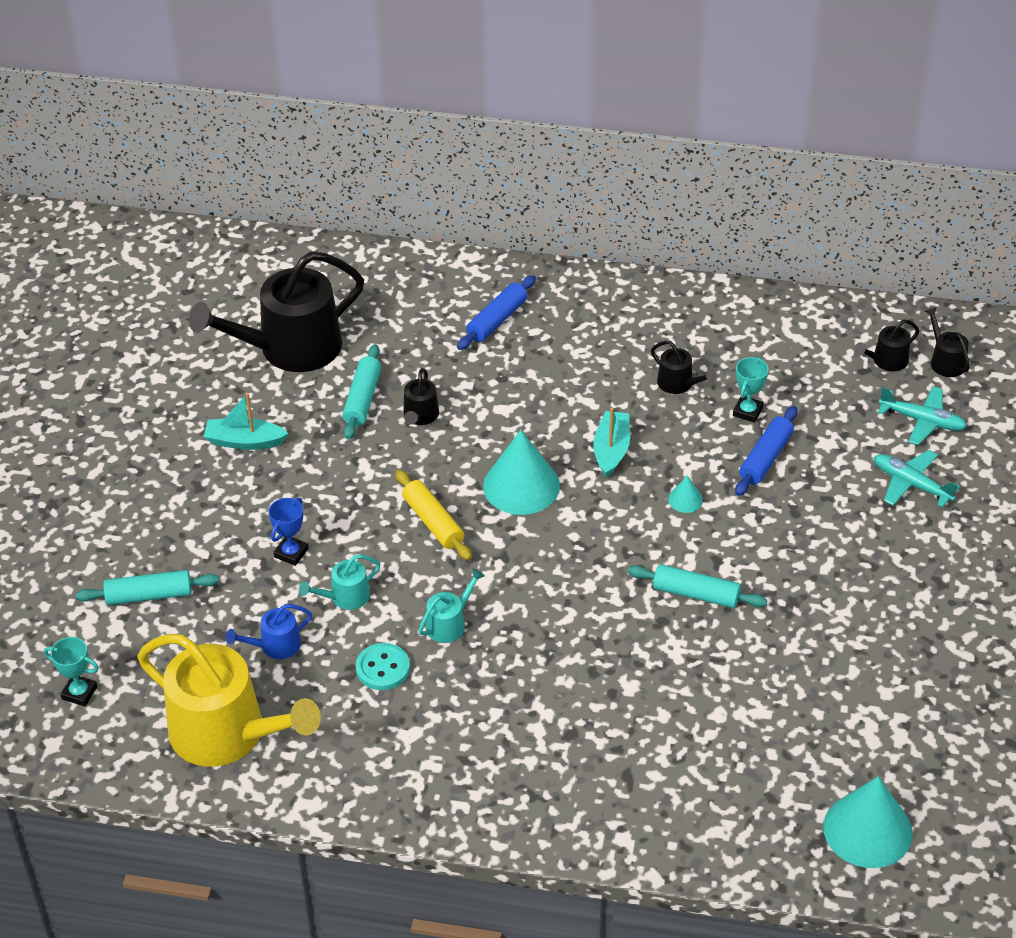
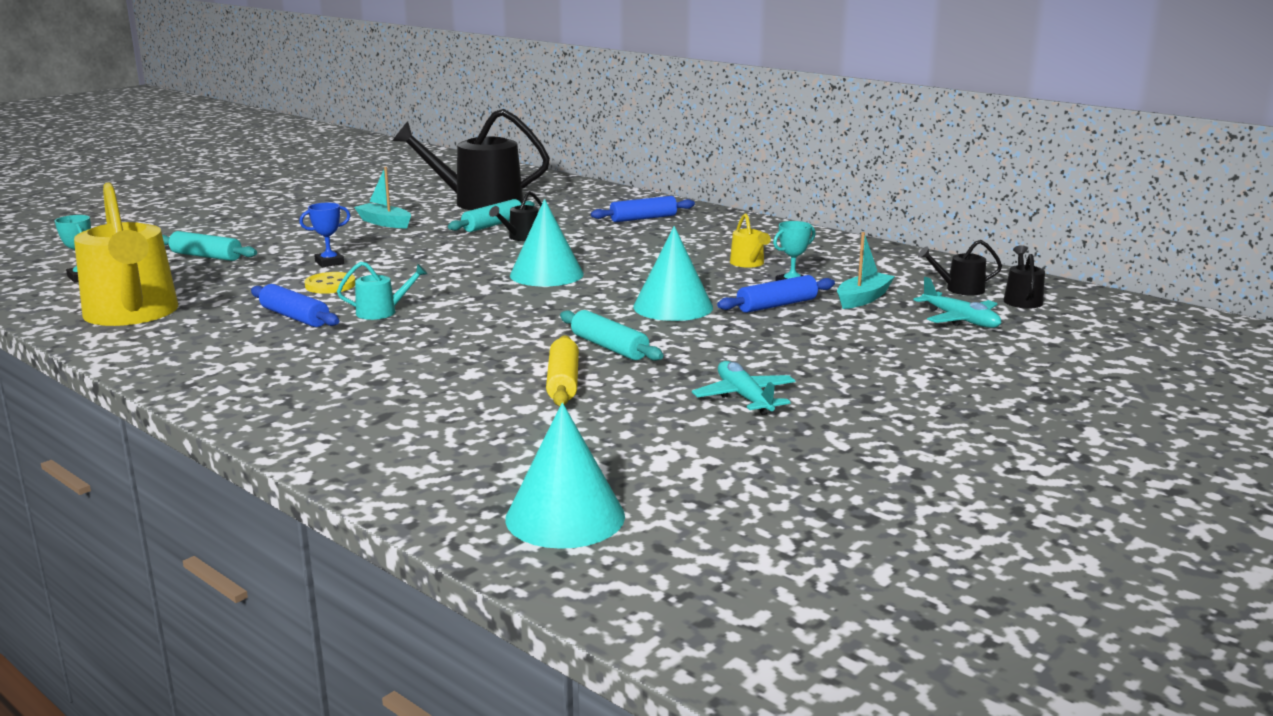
camera: 30 degrees right, 25 degrees down
(275, 645) = (242, 291): blue watering can -> none
(345, 597) = (330, 285): turquoise watering can -> yellow button
(383, 668) = (295, 317): turquoise button -> blue rolling pin
(433, 522) = (452, 273): yellow rolling pin -> yellow rolling pin (563, 382)
(611, 450) = (645, 276): turquoise boat -> turquoise boat (863, 299)
(678, 384) = (748, 263): black watering can -> yellow watering can
(685, 499) = (673, 307): turquoise cone -> turquoise cone, size x2.24
(911, 484) = (906, 345): turquoise plane -> turquoise plane (744, 397)

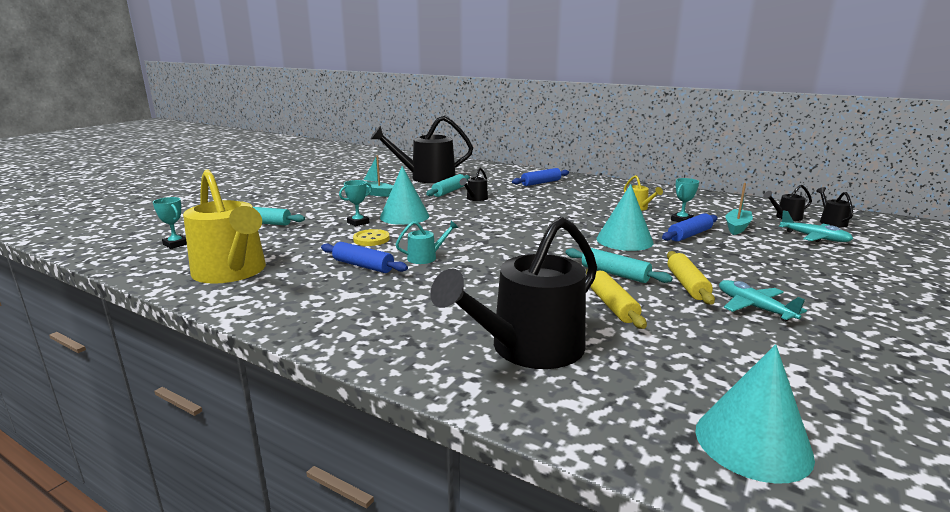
camera: 10 degrees left, 0 degrees up
(329, 263) = (358, 223): blue trophy -> turquoise trophy
(415, 417) = (529, 348): none -> black watering can
(546, 274) = (516, 222): turquoise cone -> turquoise cone (404, 216)
(690, 366) = (687, 285): none -> yellow rolling pin

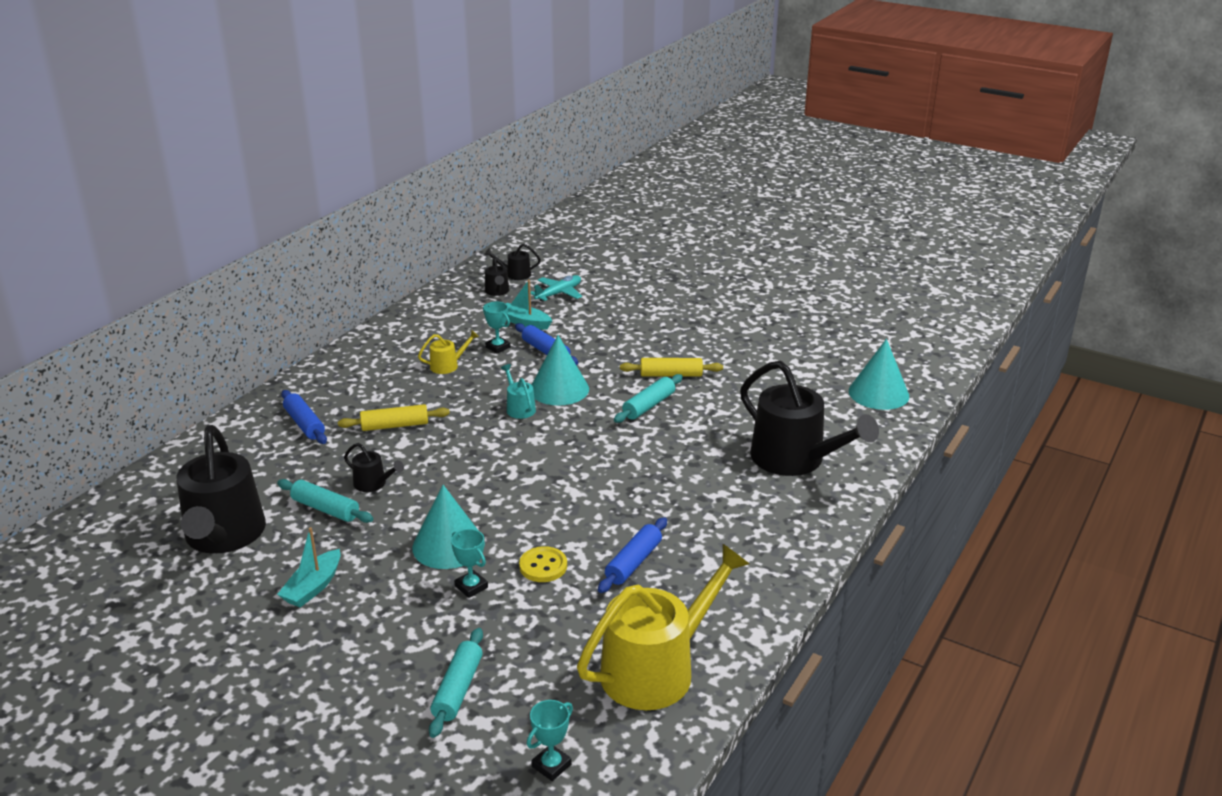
camera: 90 degrees left, 10 degrees up
(425, 257) = (607, 518): turquoise watering can -> turquoise watering can (519, 408)
(612, 305) = (715, 415): yellow rolling pin -> yellow rolling pin (395, 425)
(754, 307) = (711, 355): turquoise plane -> none

